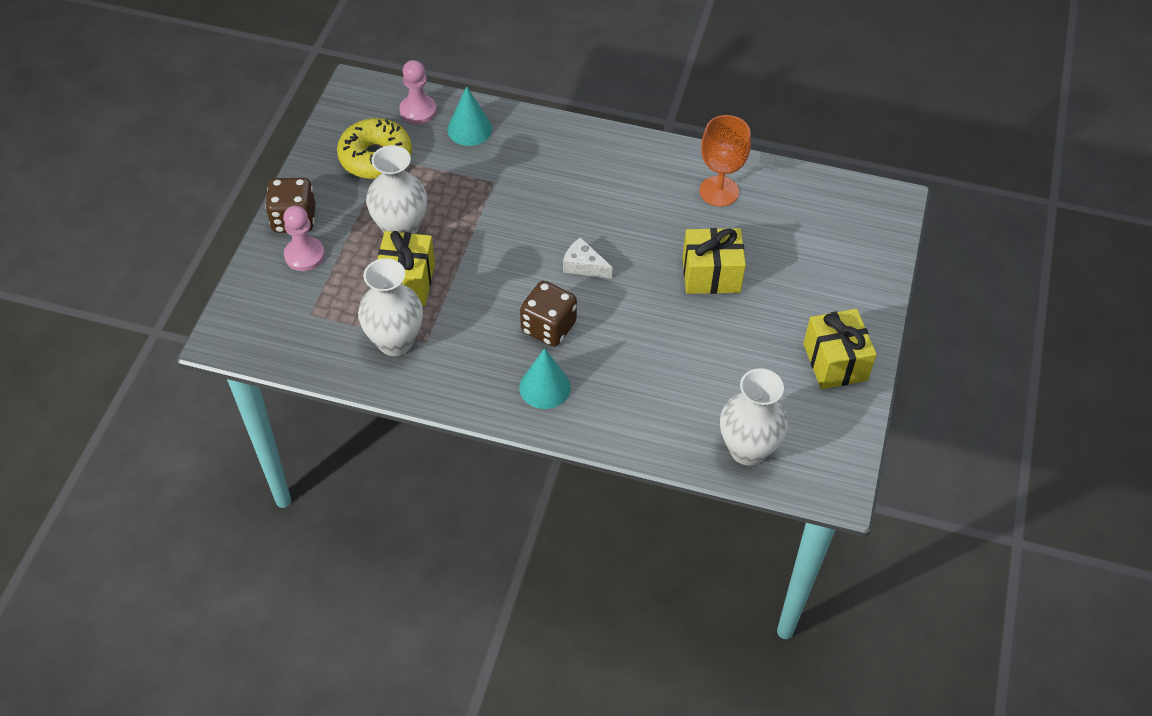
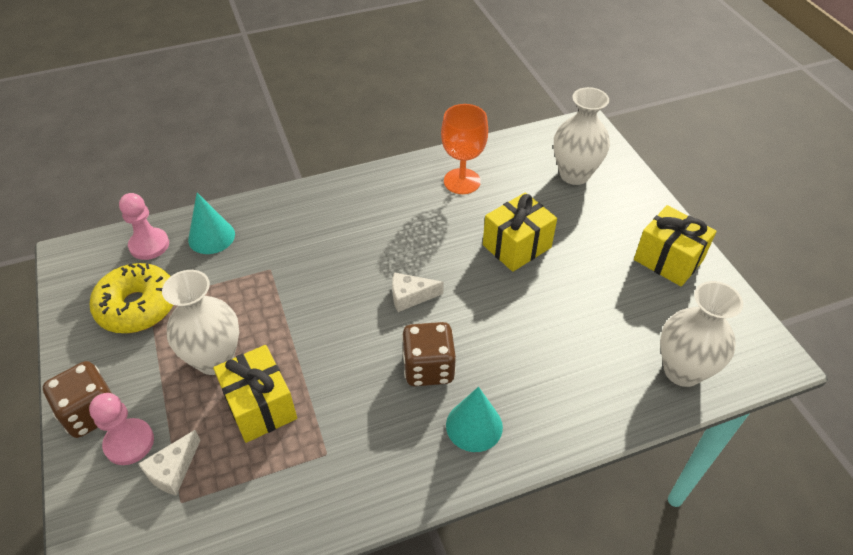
camera: 35 degrees left, 5 degrees down
(319, 291) = (173, 470): none -> white cheese
(395, 342) = (295, 473): white vase -> white vase (574, 174)

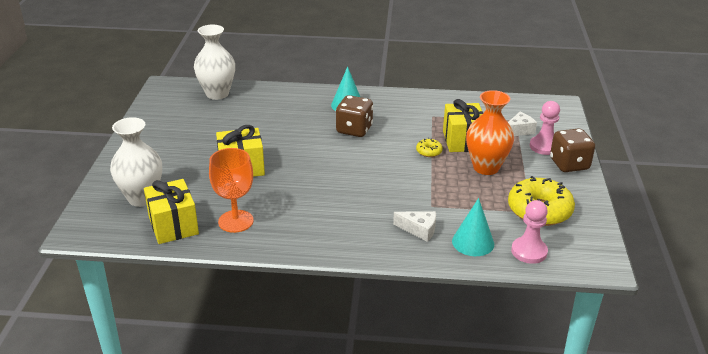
camera: 155 degrees left, 15 degrees down
(215, 359) = (486, 167): white vase -> orange vase
(303, 362) = (429, 151): none -> yellow donut
(410, 296) = (339, 162): white cheese -> white cheese (419, 230)
(668, 260) = (154, 133): yellow gift -> yellow gift (173, 225)

